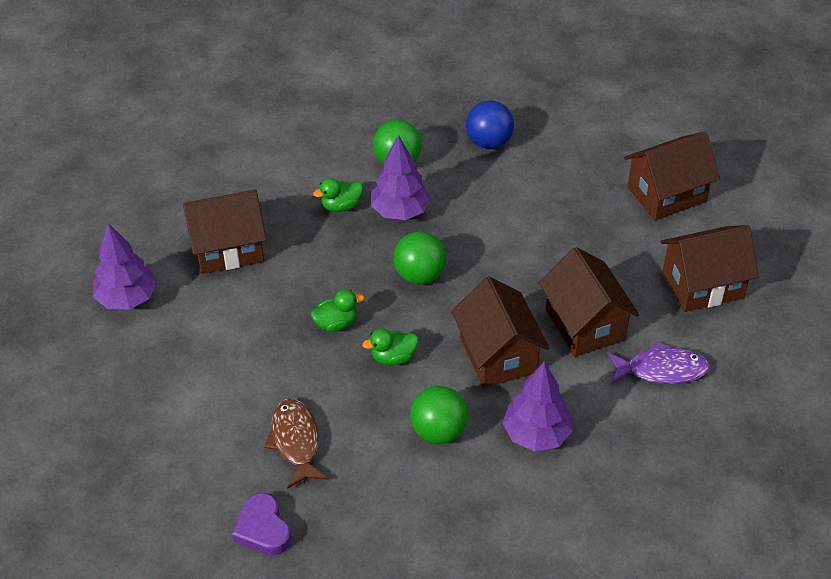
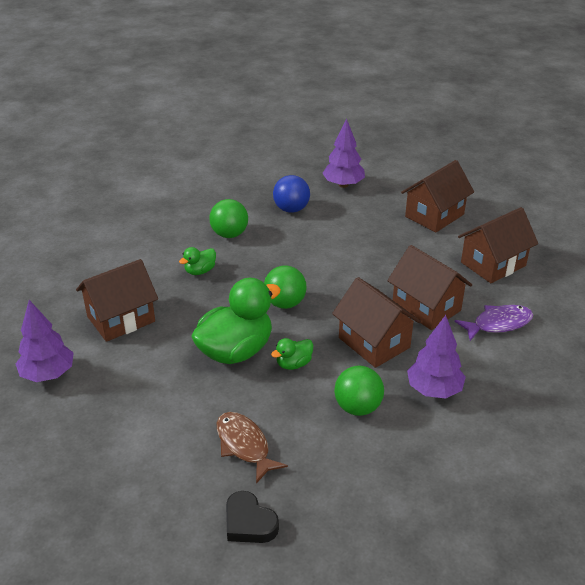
camera: 20 degrees left, 10 degrees down
(263, 529) = (249, 523): purple heart -> black heart
(336, 323) = (235, 351): green duck -> green duck, size x2.18
(400, 211) = (248, 265): purple tree -> purple tree (343, 185)

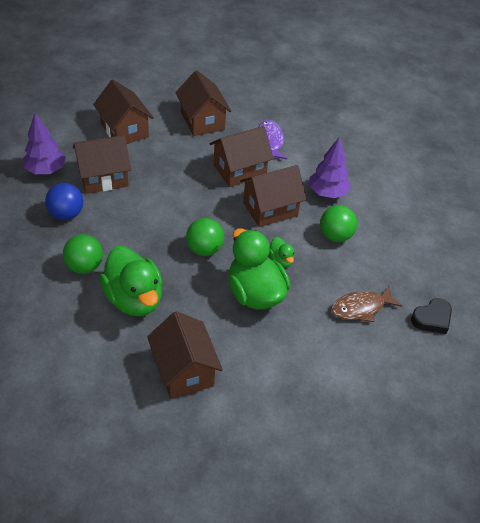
camera: 80 degrees left, 10 degrees up
(48, 374) = (246, 438): purple tree -> none
(200, 271) = (134, 299): green duck -> green duck, size x2.18
(353, 218) = (103, 178): none -> brown house

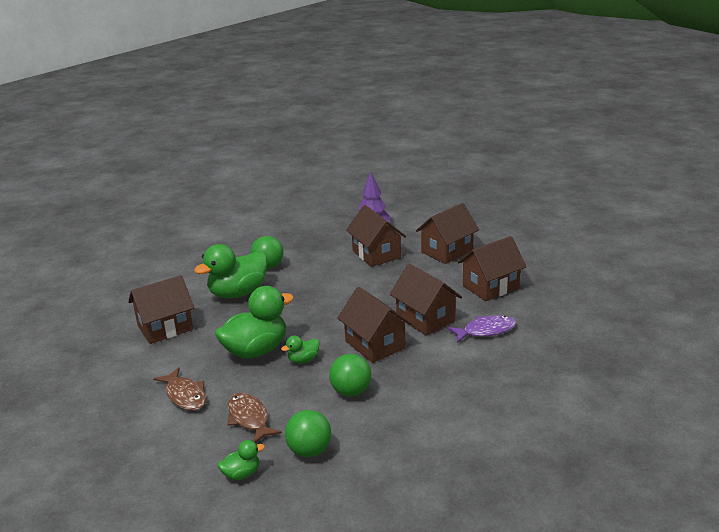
camera: 85 degrees right, 20 degrees down
(66, 214) = (324, 248): blue ball -> none
(204, 249) = (305, 316): green ball -> green ball (309, 451)
(317, 355) = (185, 395): none -> brown fish
(327, 192) = (419, 379): purple tree -> none
(432, 319) = (241, 474): black heart -> green duck

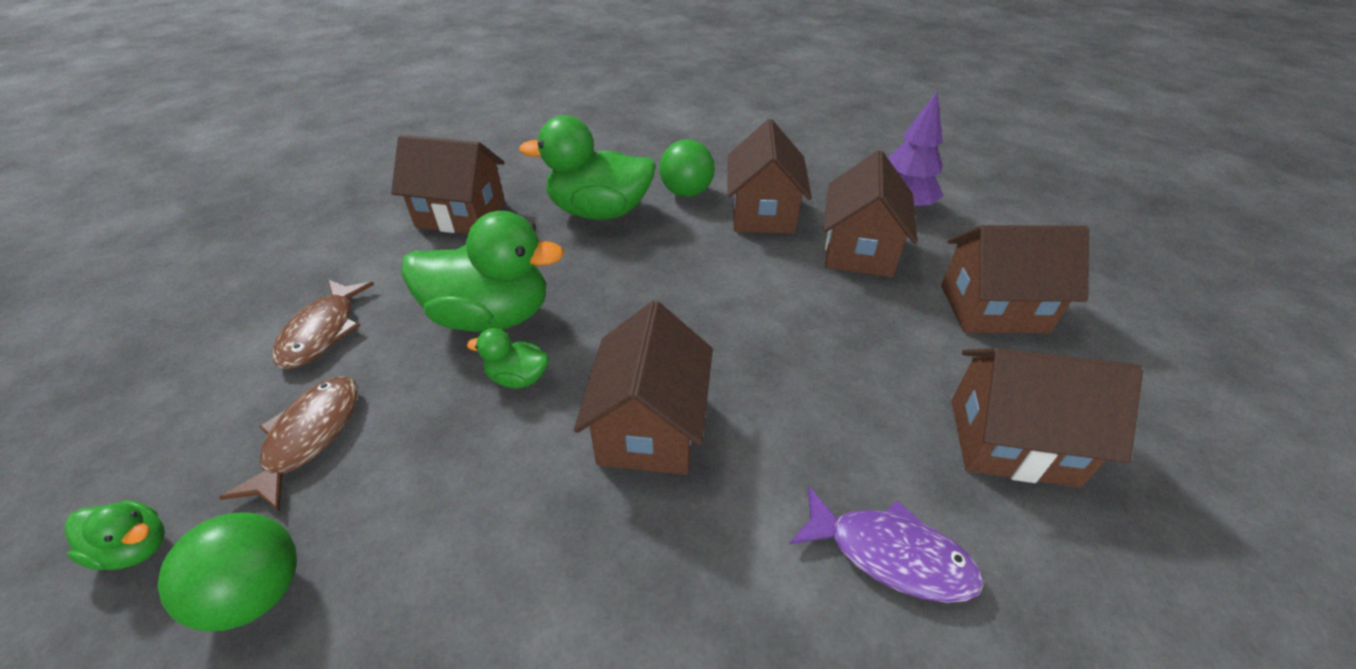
camera: 40 degrees right, 15 degrees up
(351, 391) = (487, 505): green ball -> none
(425, 319) = (798, 431): brown house -> brown house (763, 213)

